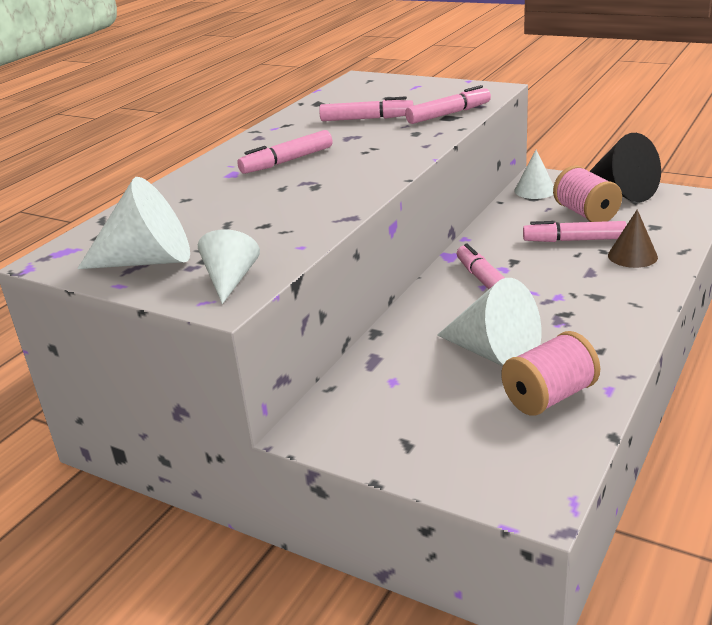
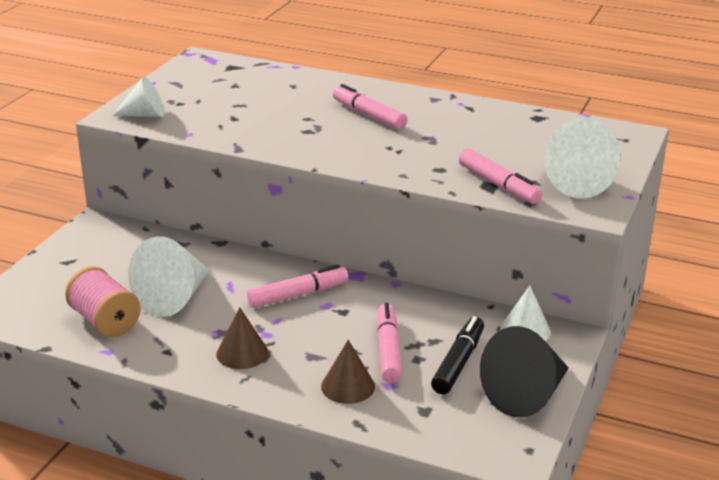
camera: 80 degrees right, 0 degrees up
(148, 260) = (185, 86): white cone -> white cone (571, 181)
(366, 119) = (484, 143): pink marker -> none
(585, 214) = (458, 362): pink spool -> black marker
(594, 307) = (242, 353): none -> brown cone

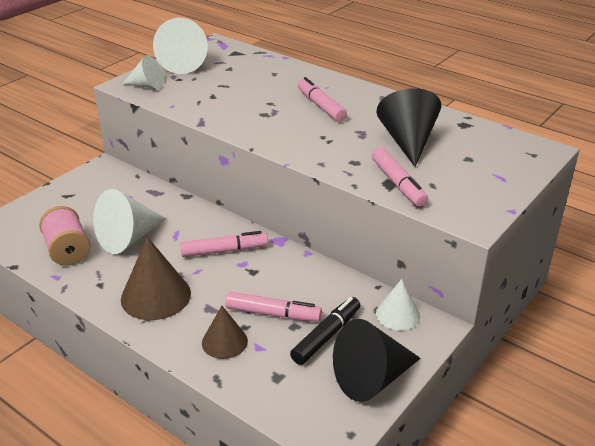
camera: 15 degrees right, 5 degrees up
(242, 353) = (156, 296): brown cone -> brown cone, size x1.62
(388, 350) = (273, 314): pink marker -> pink marker turned 90 degrees clockwise
(486, 142) = (408, 142): none -> black cone
(571, 181) = (465, 189): white cone -> white cone (184, 64)

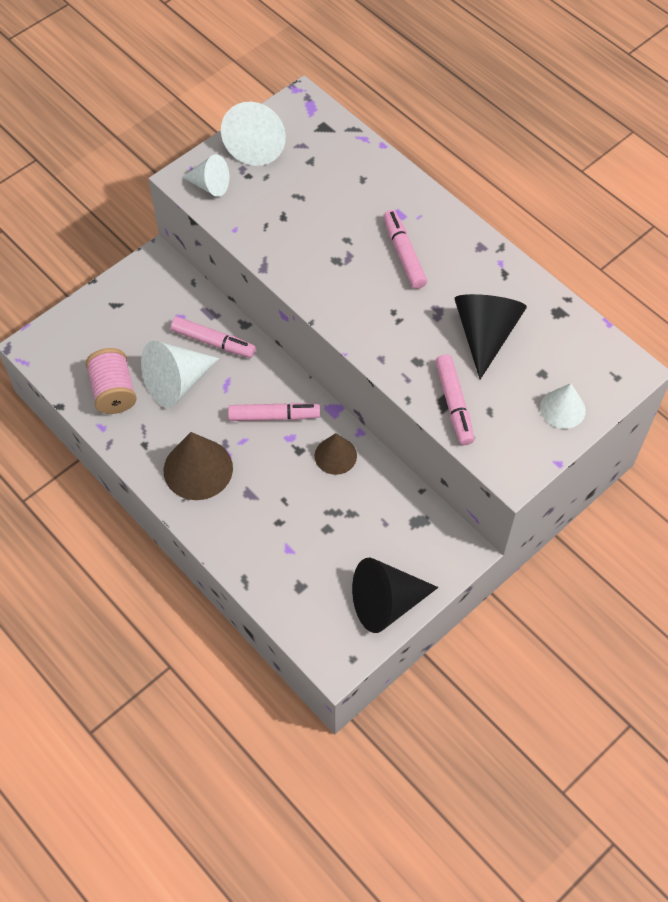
camera: 10 degrees right, 25 degrees up
(224, 342) = (257, 538): brown cone -> brown cone (335, 455)
(273, 314) = (309, 510): pink marker -> pink marker (213, 342)
(326, 336) = (355, 546): black marker -> none
(397, 314) = (431, 531): white cone -> white cone (562, 409)

